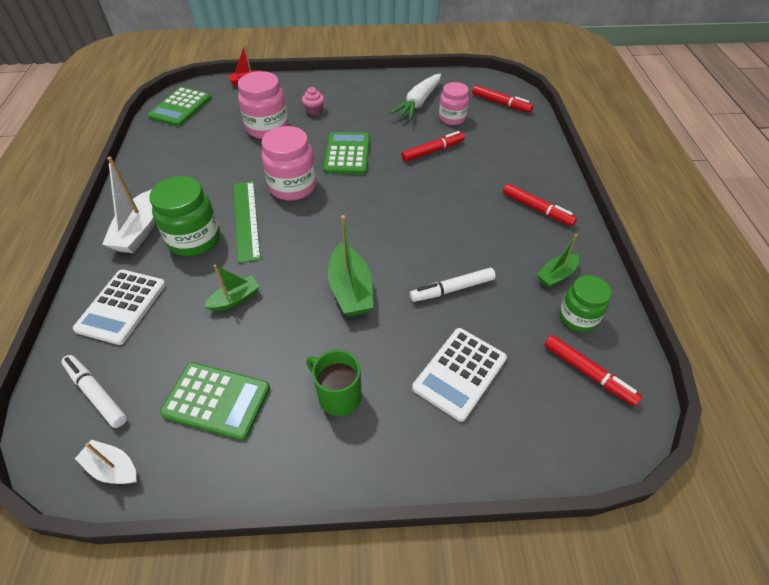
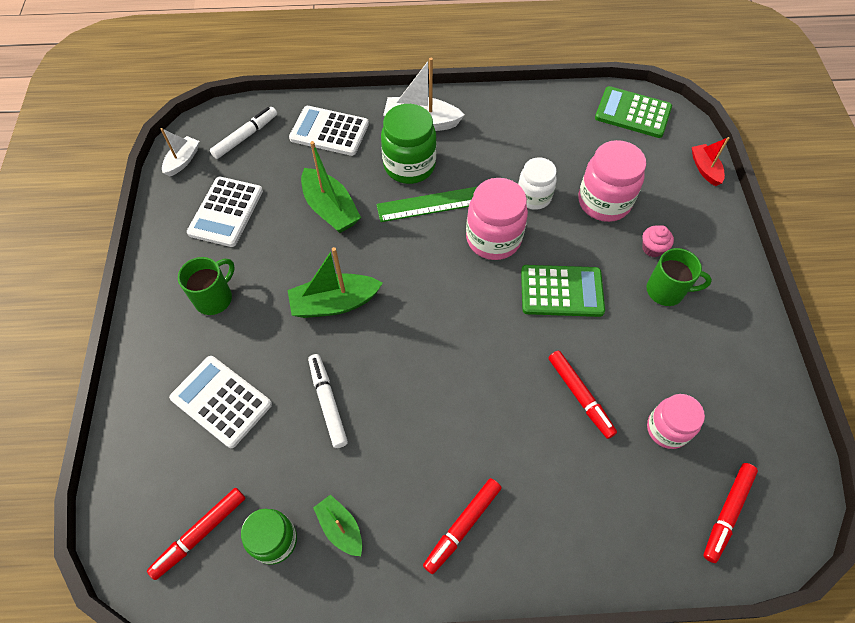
camera: 90 degrees right, 10 degrees up
(216, 400) = (226, 212): green calculator -> white calculator
(235, 299) = (330, 209): green boat -> green boat, size x1.64
(253, 163) = (533, 197): none -> white jar
(350, 108) = (666, 291): none -> green mug
(418, 103) = (701, 382): white carrot -> none

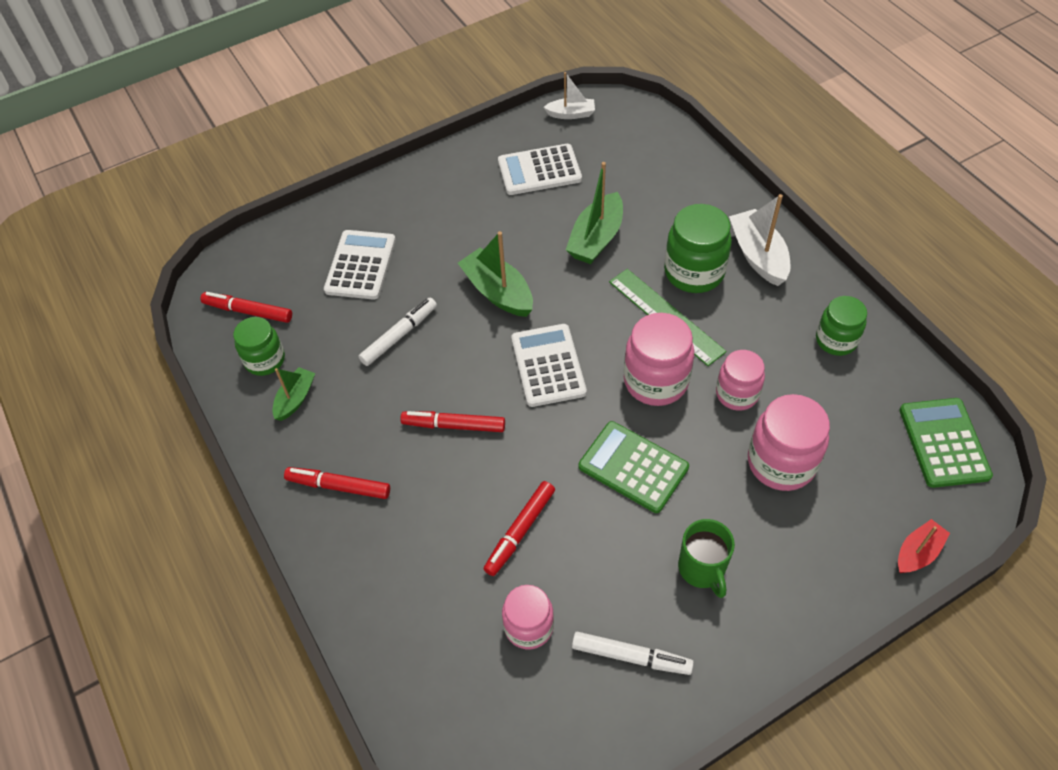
camera: 65 degrees right, 5 degrees down
(214, 298) = (450, 210): green mug -> none
(245, 136) = (630, 138): white marker -> white marker (631, 656)
(329, 131) = (685, 192): white calculator -> white calculator (548, 365)
(522, 121) = (836, 340): none -> green jar
(533, 197) = (737, 394): white jar -> pink jar
(561, 291) = (633, 467): green calculator -> green calculator turned 150 degrees clockwise
(652, 248) = (751, 535): pink cupcake -> none
(727, 513) = (465, 716): red marker -> red marker (454, 425)

